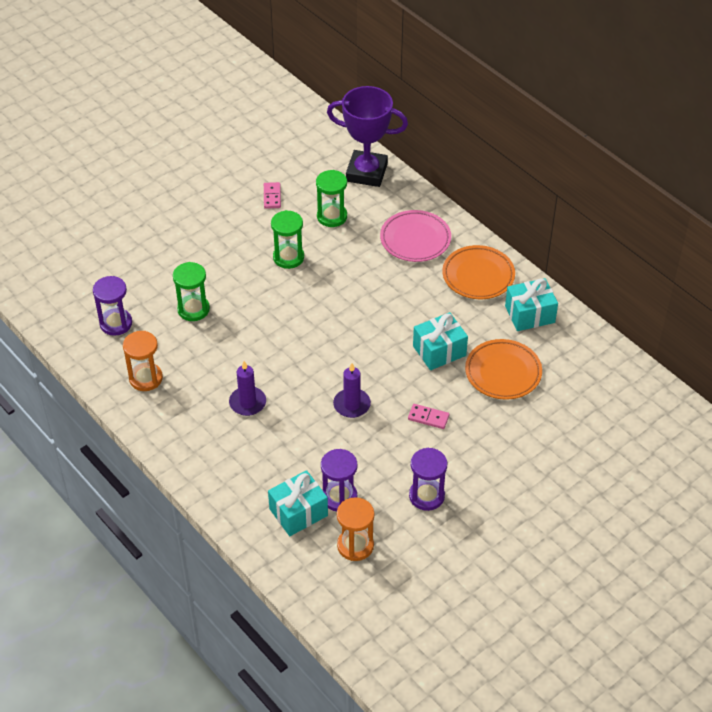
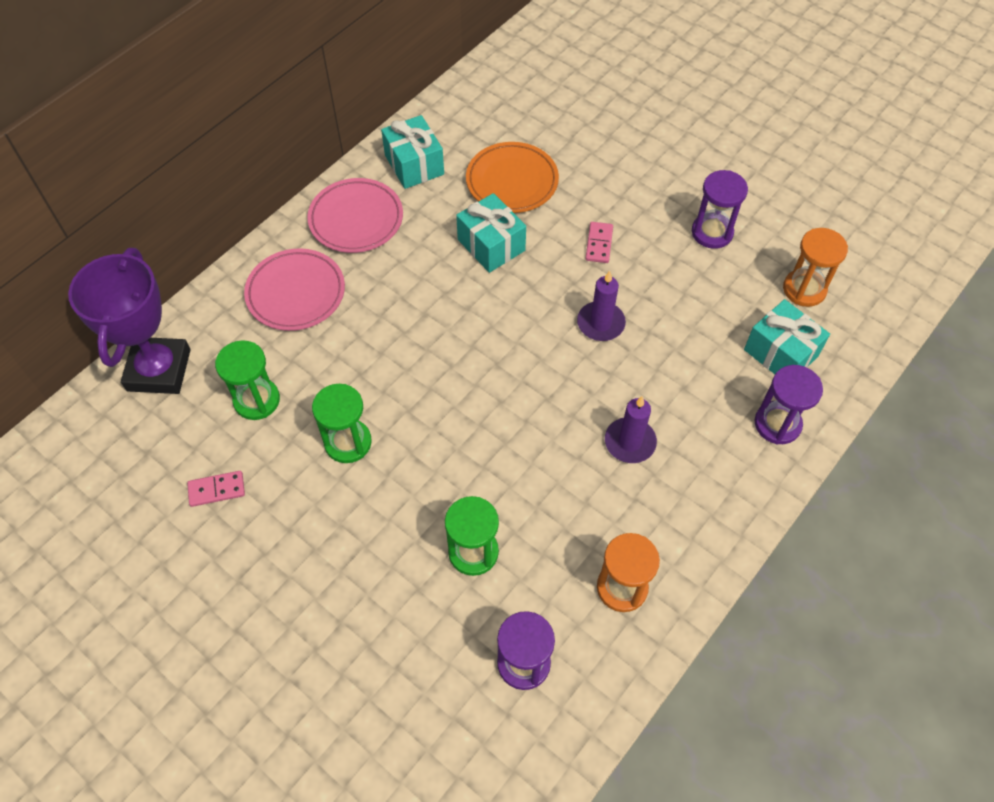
camera: 100 degrees left, 10 degrees up
(339, 497) = (743, 315): purple hourglass -> purple hourglass (777, 424)
(478, 276) = (356, 219): orange plate -> pink plate

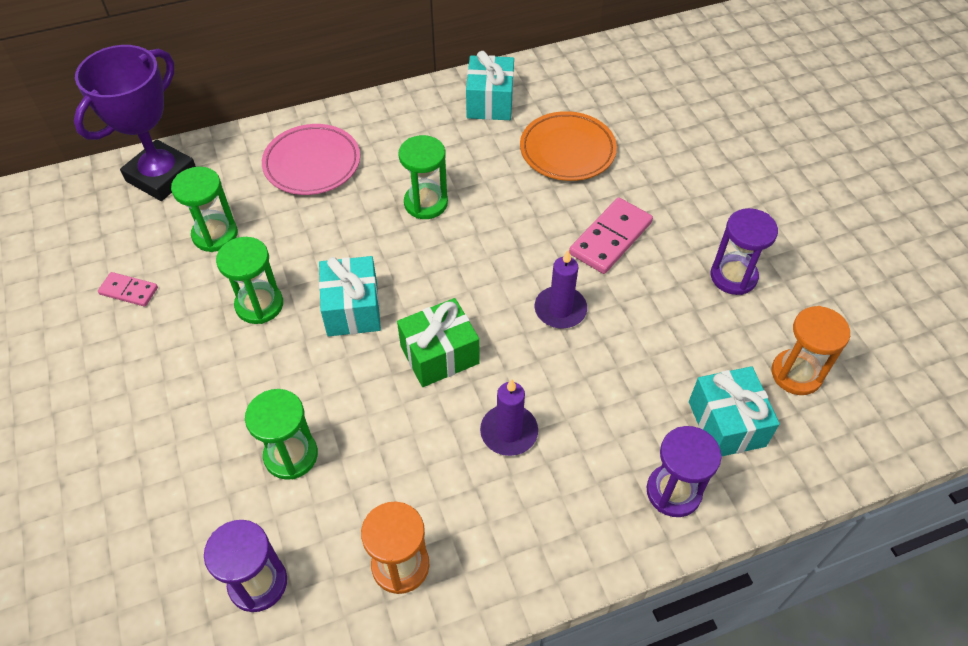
camera: 30 degrees right, 5 degrees down
(356, 219) = (407, 126): pink plate -> none
(425, 283) = (426, 203): none -> green hourglass
(491, 245) = (508, 196): turquoise gift -> turquoise gift (352, 309)
(532, 408) = (439, 355): none -> green gift
(599, 244) = (610, 238): pink domino -> pink domino, size x1.73

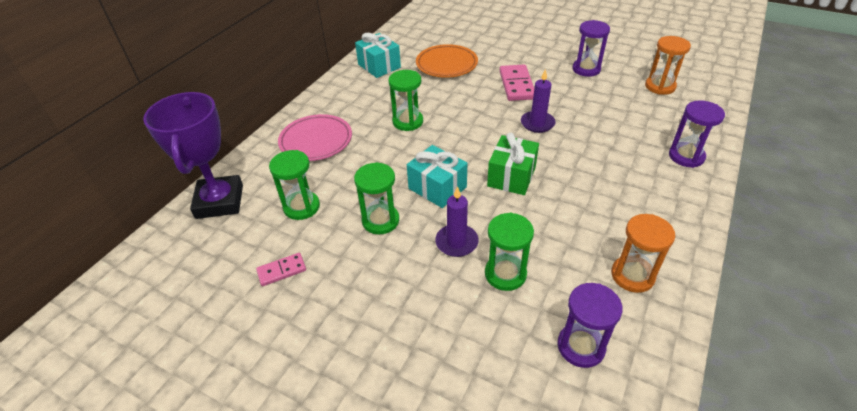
camera: 40 degrees left, 10 degrees down
(509, 432) = (590, 184): purple candle -> purple candle (456, 242)
(726, 423) = (665, 119): turquoise gift -> none

